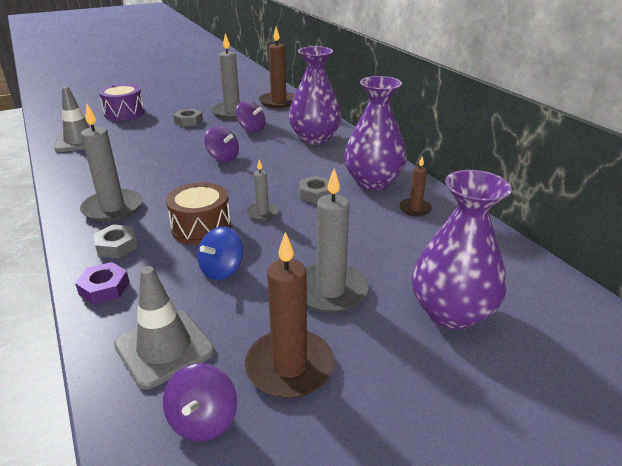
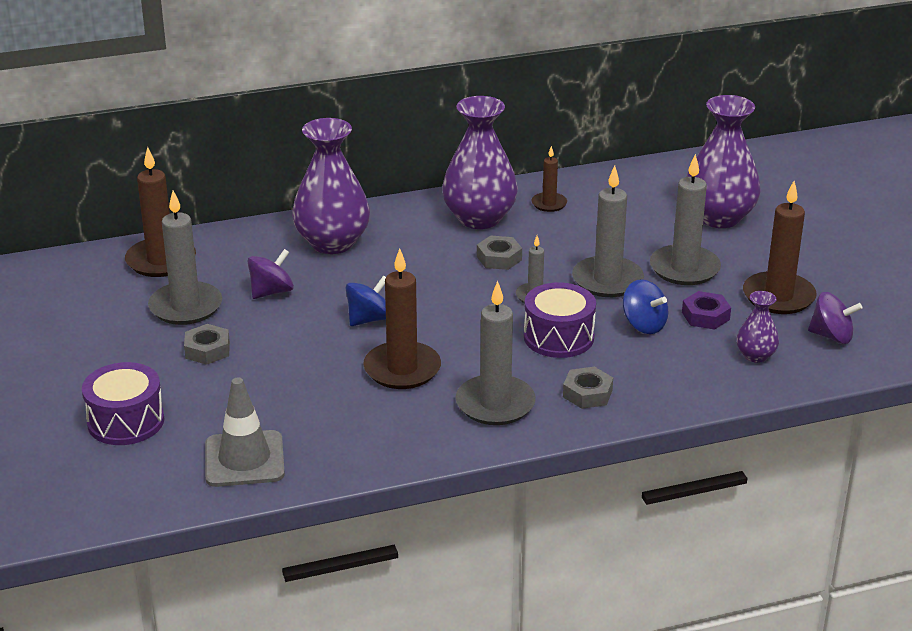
camera: 80 degrees left, 0 degrees up
(104, 288) = (666, 395): purple nut -> purple nut (705, 316)
(162, 173) = (402, 369): none -> brown candle
(164, 348) = (755, 355): grey traffic cone -> purple vase
(201, 227) = (558, 337): brown drum -> purple drum
(223, 157) = (369, 319): purple spinning top -> blue spinning top
(295, 246) = (607, 280): none -> grey candle

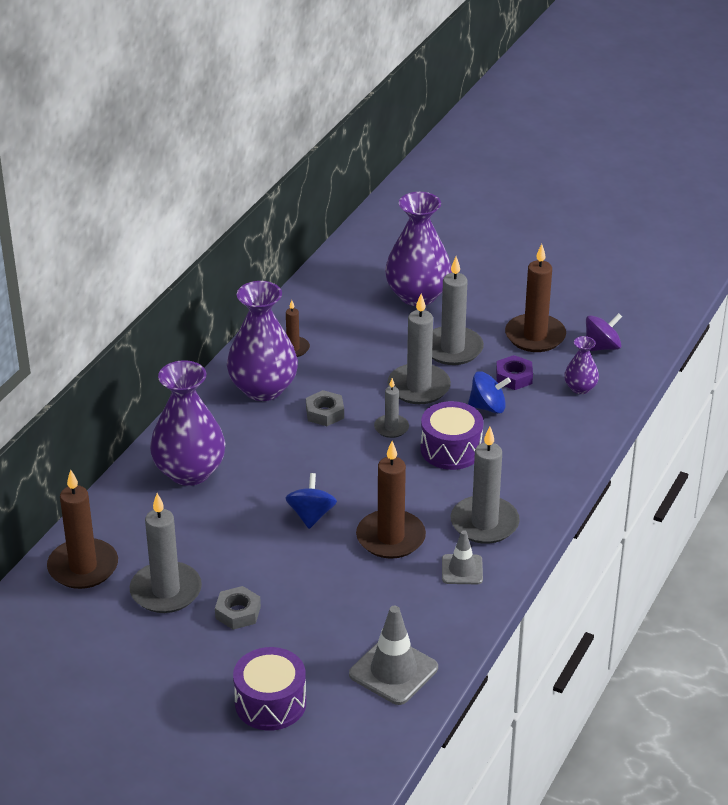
camera: 45 degrees left, 5 degrees up
(271, 292) = (209, 538): purple spinning top -> none
(419, 425) = (462, 570): none -> grey traffic cone
(587, 393) = (526, 478): grey nut -> none

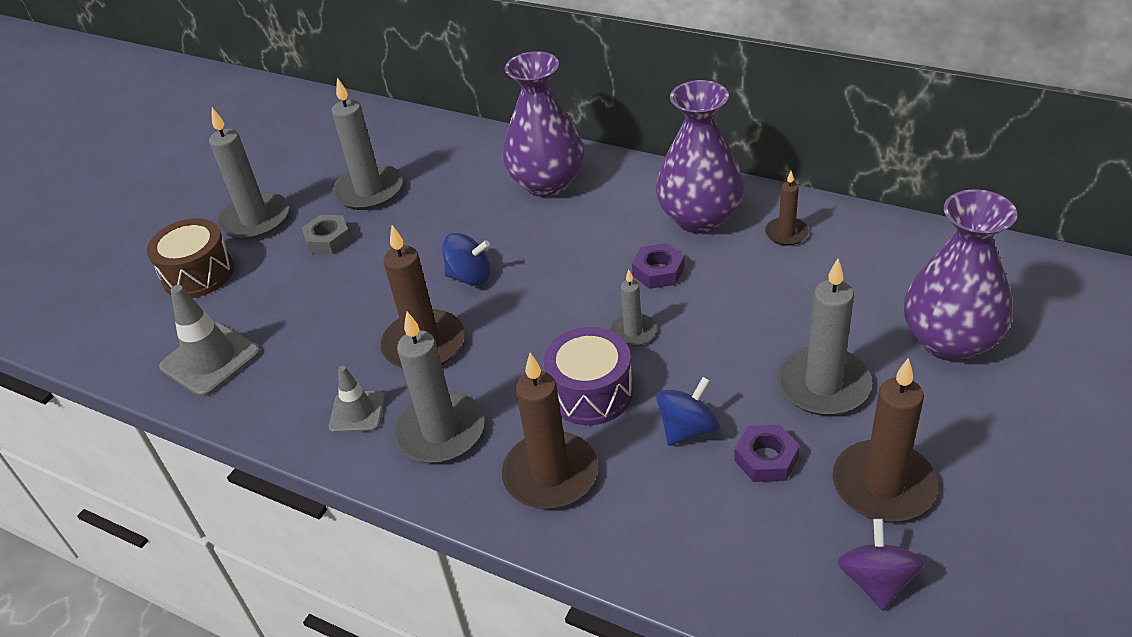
camera: 95 degrees right, 5 degrees up
(83, 567) = (411, 139): brown candle -> brown candle (550, 474)
(270, 703) = (198, 274): purple drum -> brown drum
(325, 413) = (658, 271): grey nut -> purple nut
(419, 387) = (724, 354): grey candle -> grey candle (255, 220)
(488, 407) = (688, 429): blue spinning top -> blue spinning top turned 135 degrees counterclockwise
(580, 388) = (752, 546): purple vase -> none
(601, 347) = (876, 581): purple spinning top -> purple spinning top turned 150 degrees counterclockwise

